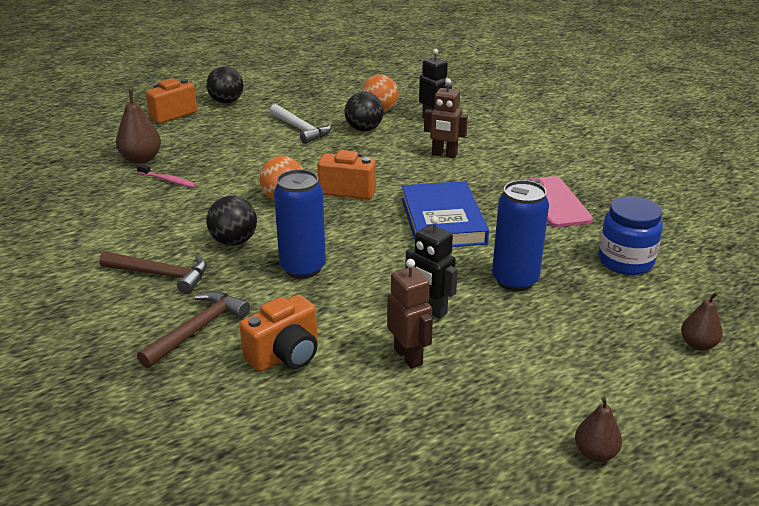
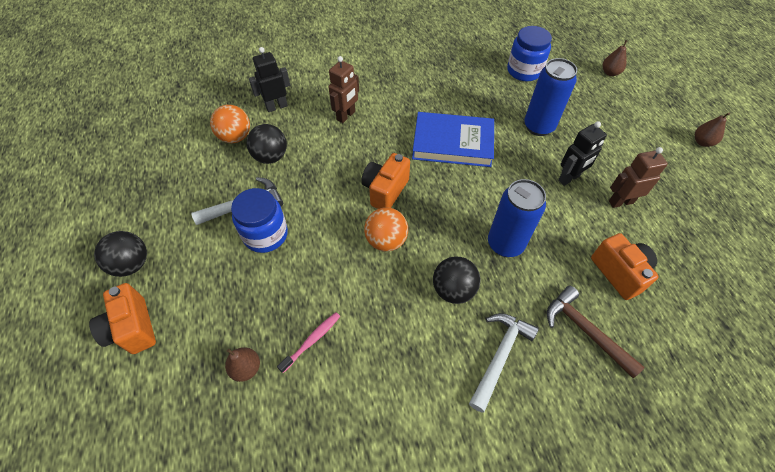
camera: 75 degrees left, 25 degrees up
(141, 159) = (246, 368): brown pear -> brown pear, size x0.63
(161, 275) = (499, 356): brown hammer -> white hammer
(271, 143) = (265, 234): none -> blue jar
(555, 202) = (442, 78): pink phone -> none

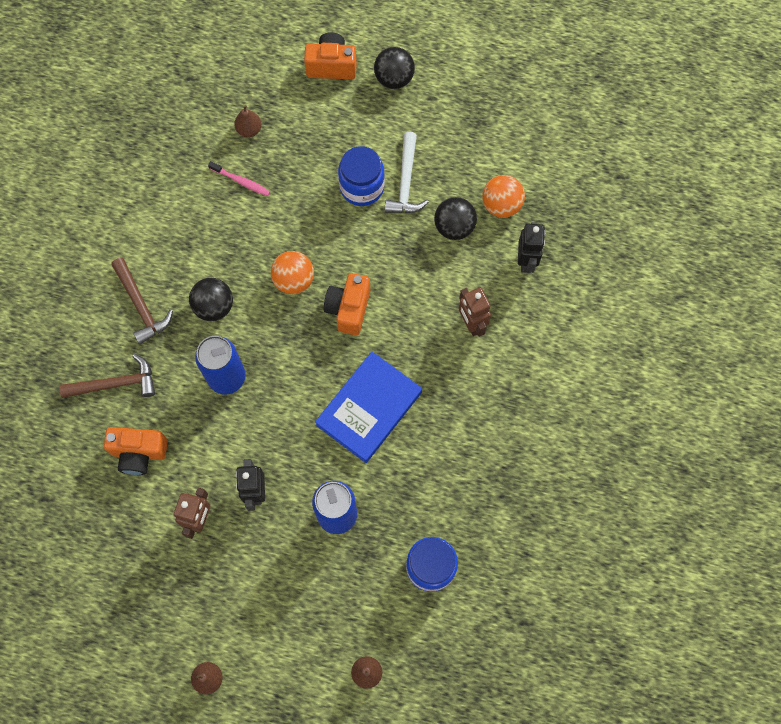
camera: 120 degrees right, 15 degrees up
(312, 340) = (241, 181): pink toothbrush -> pink toothbrush turned 45 degrees counterclockwise
(385, 190) = (348, 309): orange camera -> orange camera turned 135 degrees counterclockwise
(499, 356) = (141, 305): white hammer -> brown hammer

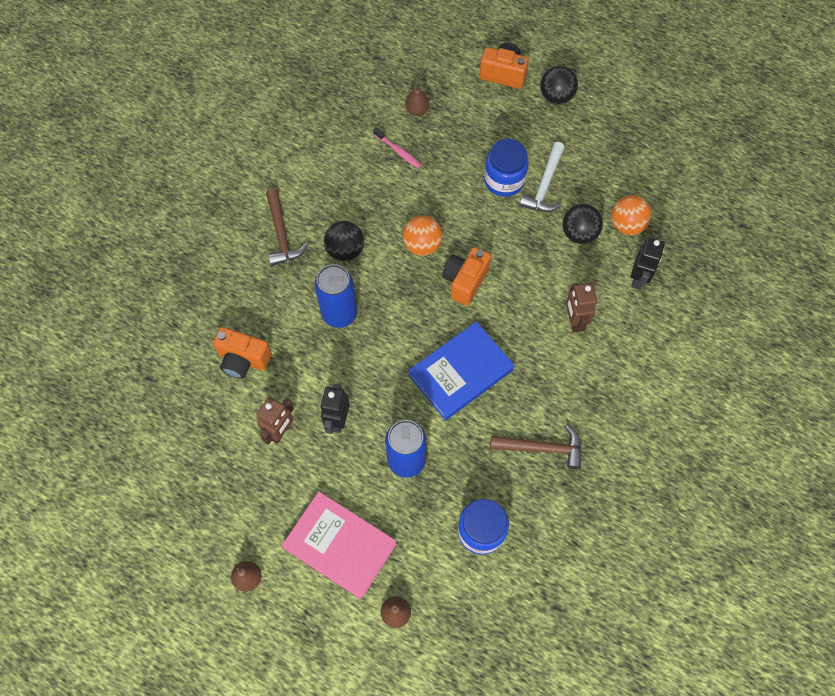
camera: 15 degrees right, 5 degrees down
(115, 384) = (240, 295): brown hammer -> brown hammer (541, 448)
(293, 620) = (340, 546): none -> pink book

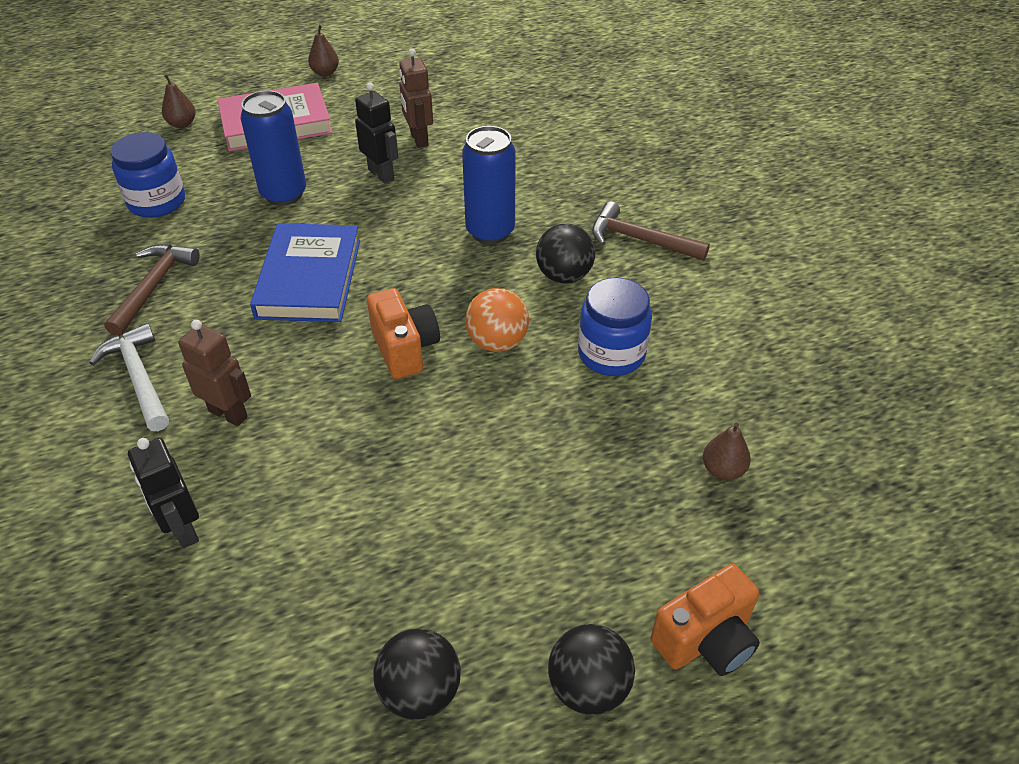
camera: 130 degrees right, 20 degrees down
(243, 360) = (519, 150): orange camera -> none
(398, 151) = (665, 404): pink toothbrush -> none
(504, 180) = (501, 489): blue jar -> blue jar (611, 354)
(541, 448) = (153, 287): brown hammer -> brown hammer turned 150 degrees clockwise
(544, 185) = (442, 532): white hammer -> white hammer (139, 378)
(579, 233) = (325, 514): black ball -> black ball (420, 691)
(627, 225) = (266, 587): orange ball -> none

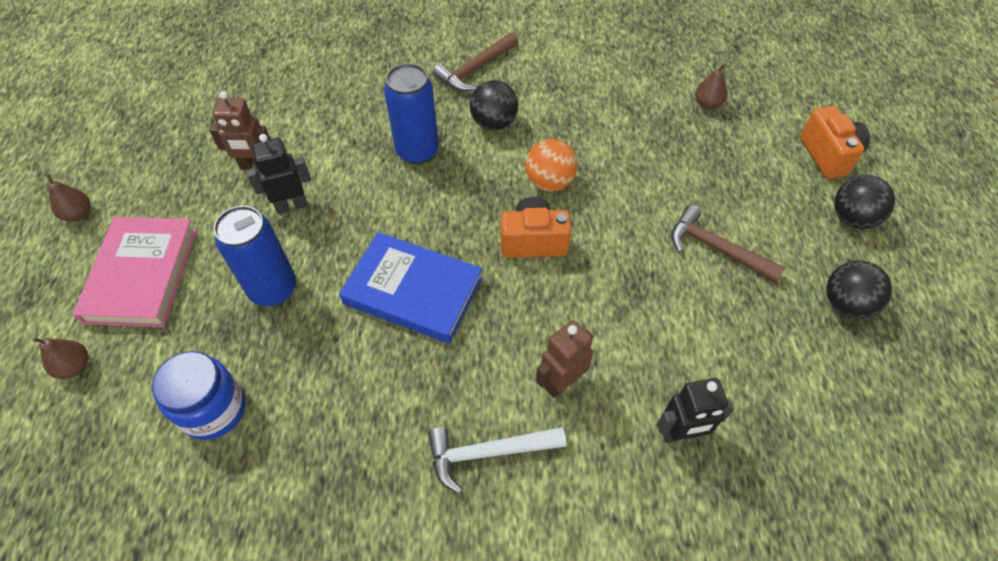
camera: 70 degrees left, 10 degrees up
(153, 287) = (359, 427): brown hammer -> brown hammer (716, 249)
(611, 354) = (587, 123): blue jar -> none

